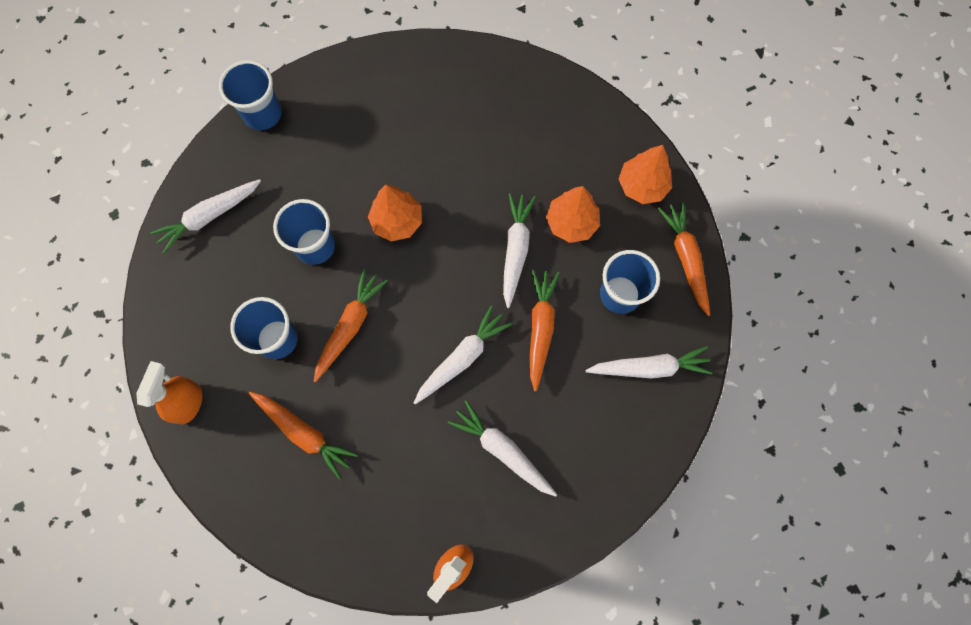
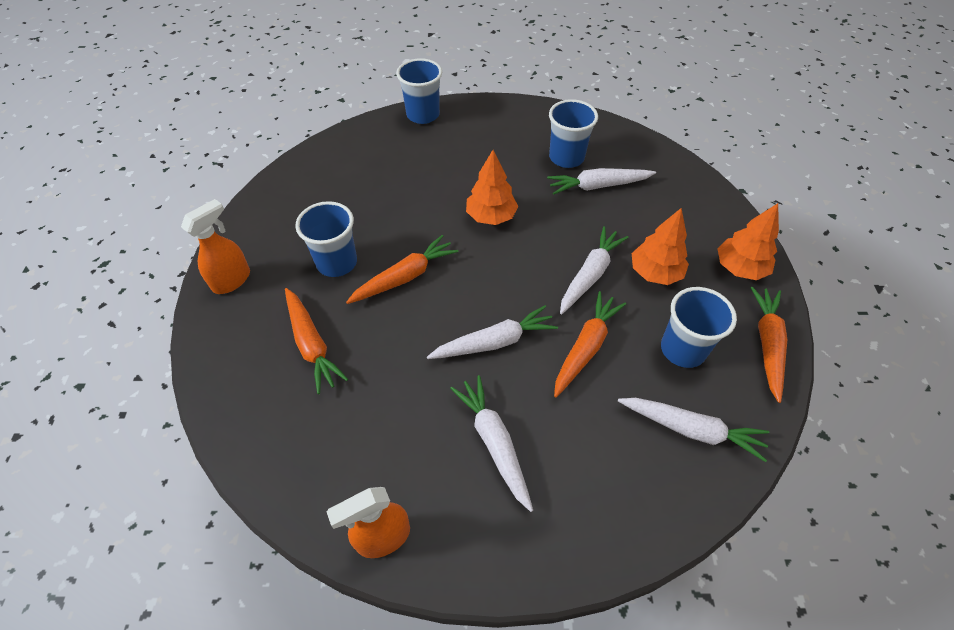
camera: 25 degrees right, 20 degrees down
(209, 217) = (339, 162): white carrot -> white carrot (598, 186)
(315, 246) = (411, 209): blue cup -> blue cup (566, 157)

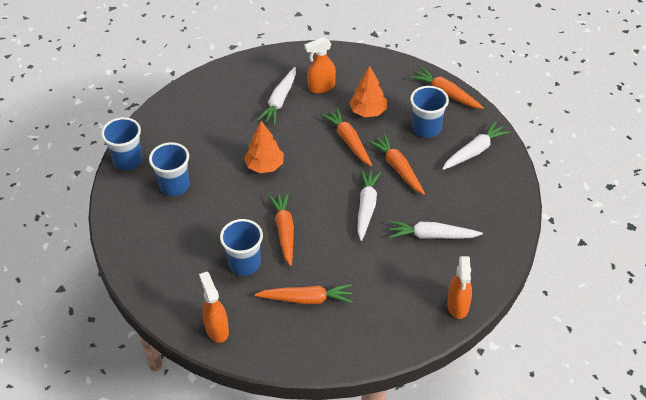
camera: 60 degrees left, 5 degrees down
(566, 157) = (241, 103): blue cup -> blue cup (174, 186)
(590, 275) = (348, 141): white carrot -> orange carrot
(652, 211) = (321, 87): none -> orange spray bottle
(740, 268) = (391, 74): orange tree -> none

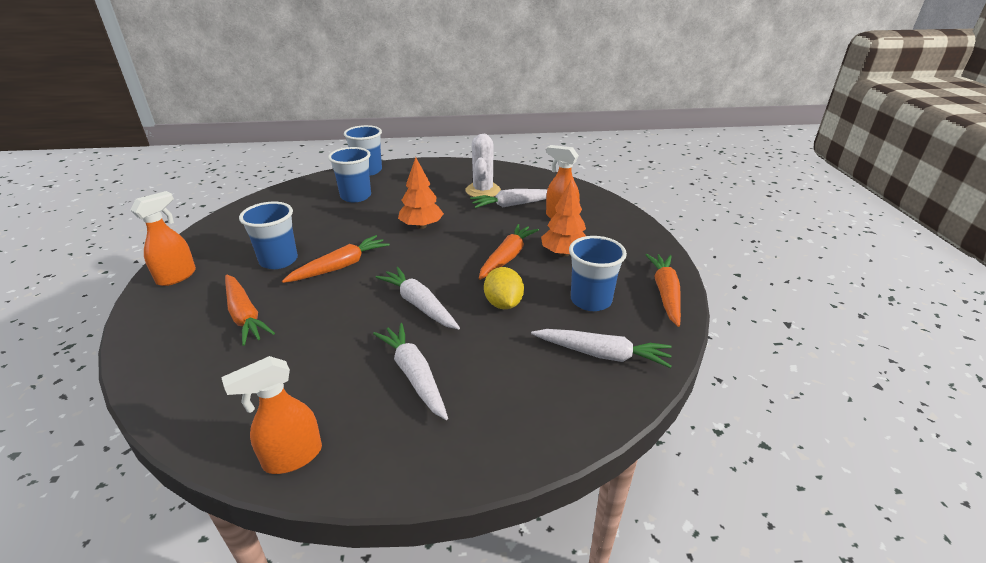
camera: 55 degrees right, 15 degrees down
(239, 106) = (483, 190): none -> white cactus
(366, 207) = (419, 305): white carrot -> white carrot turned 105 degrees counterclockwise
(398, 168) = (503, 304): orange carrot -> yellow lemon

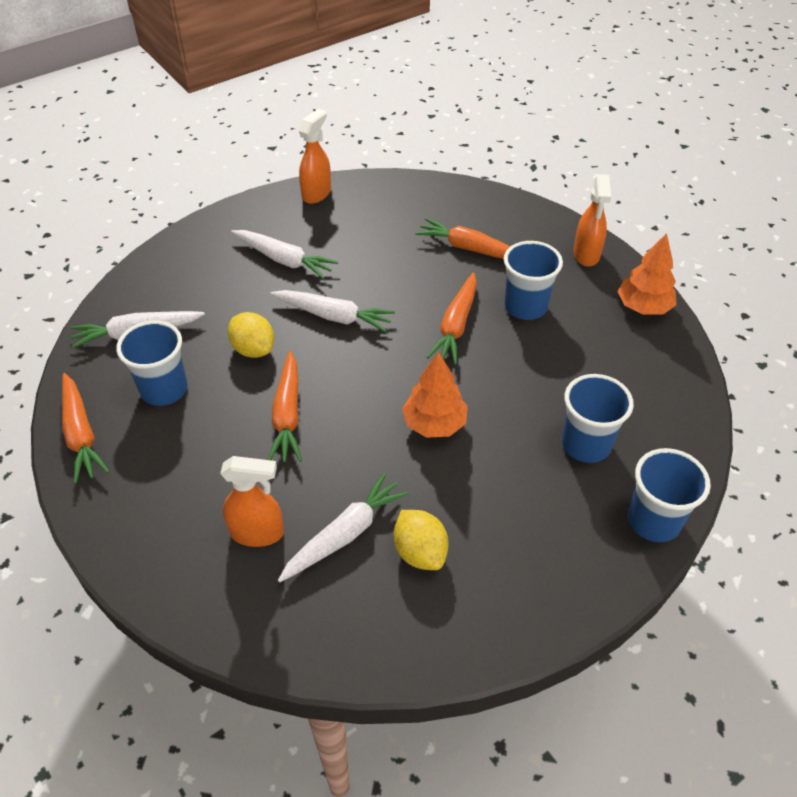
camera: 150 degrees right, 15 degrees up
(483, 190) = (420, 552): white cactus -> yellow lemon
(564, 253) = (221, 452): orange tree -> orange tree (643, 307)

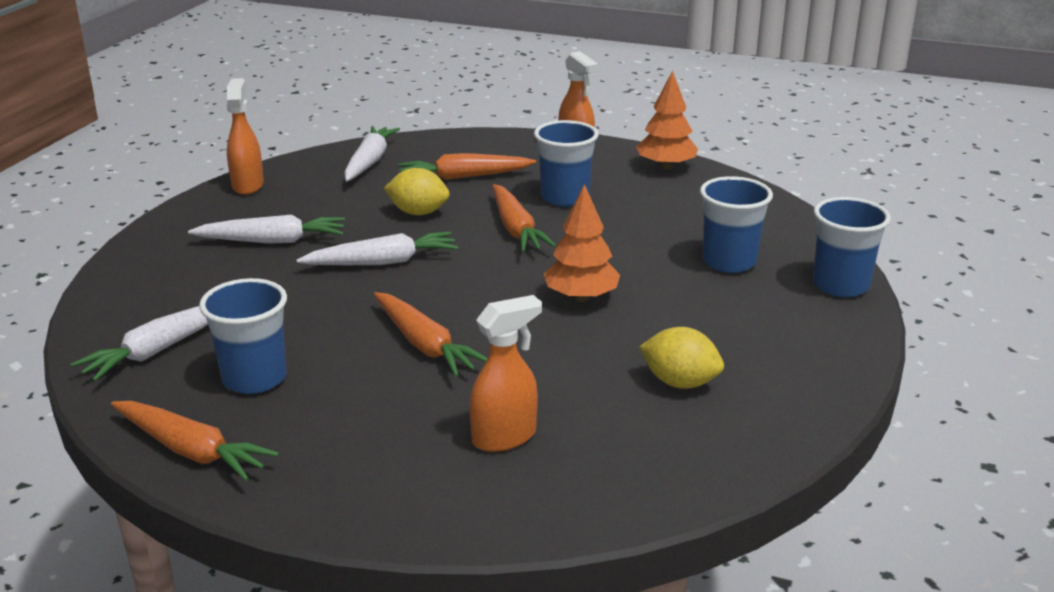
camera: 35 degrees left, 20 degrees down
(253, 349) = (323, 313): yellow lemon -> yellow lemon (418, 213)
(345, 534) = (594, 401): white carrot -> white carrot (369, 162)

